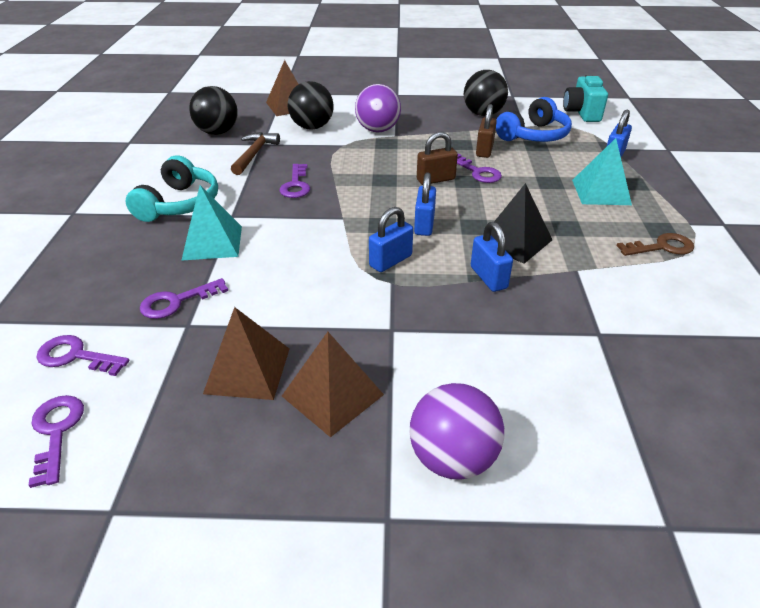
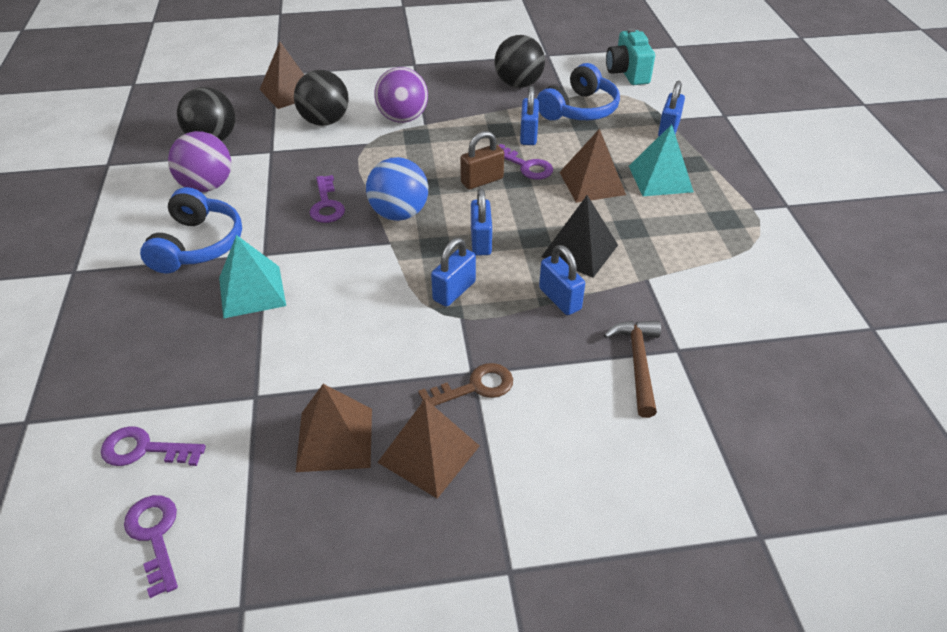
camera: 10 degrees left, 5 degrees up
(176, 302) = (234, 370): purple key -> none
(179, 204) = (198, 245): turquoise headphones -> blue headphones
(254, 154) = (266, 167): brown hammer -> brown hammer (638, 364)
(356, 197) = (399, 213): none -> blue ball
(452, 458) = (558, 501): purple ball -> purple ball (207, 186)
(484, 150) = (528, 135): brown padlock -> blue padlock
(535, 190) = (592, 183): none -> brown pyramid
(661, 247) = (728, 241): brown key -> brown key (475, 387)

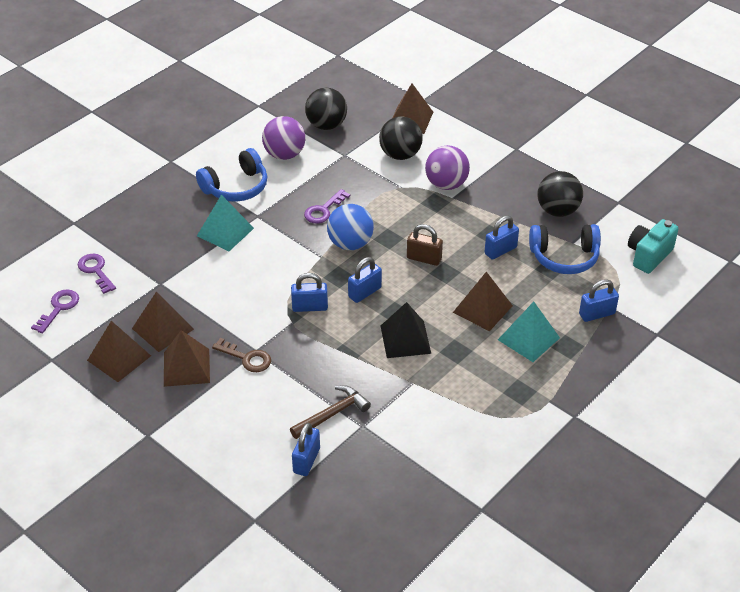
camera: 50 degrees right, 0 degrees up
(332, 518) = (119, 358): none -> brown pyramid
(526, 166) = (464, 269): purple key -> none
(559, 299) = (351, 354): blue padlock -> blue padlock (306, 460)

